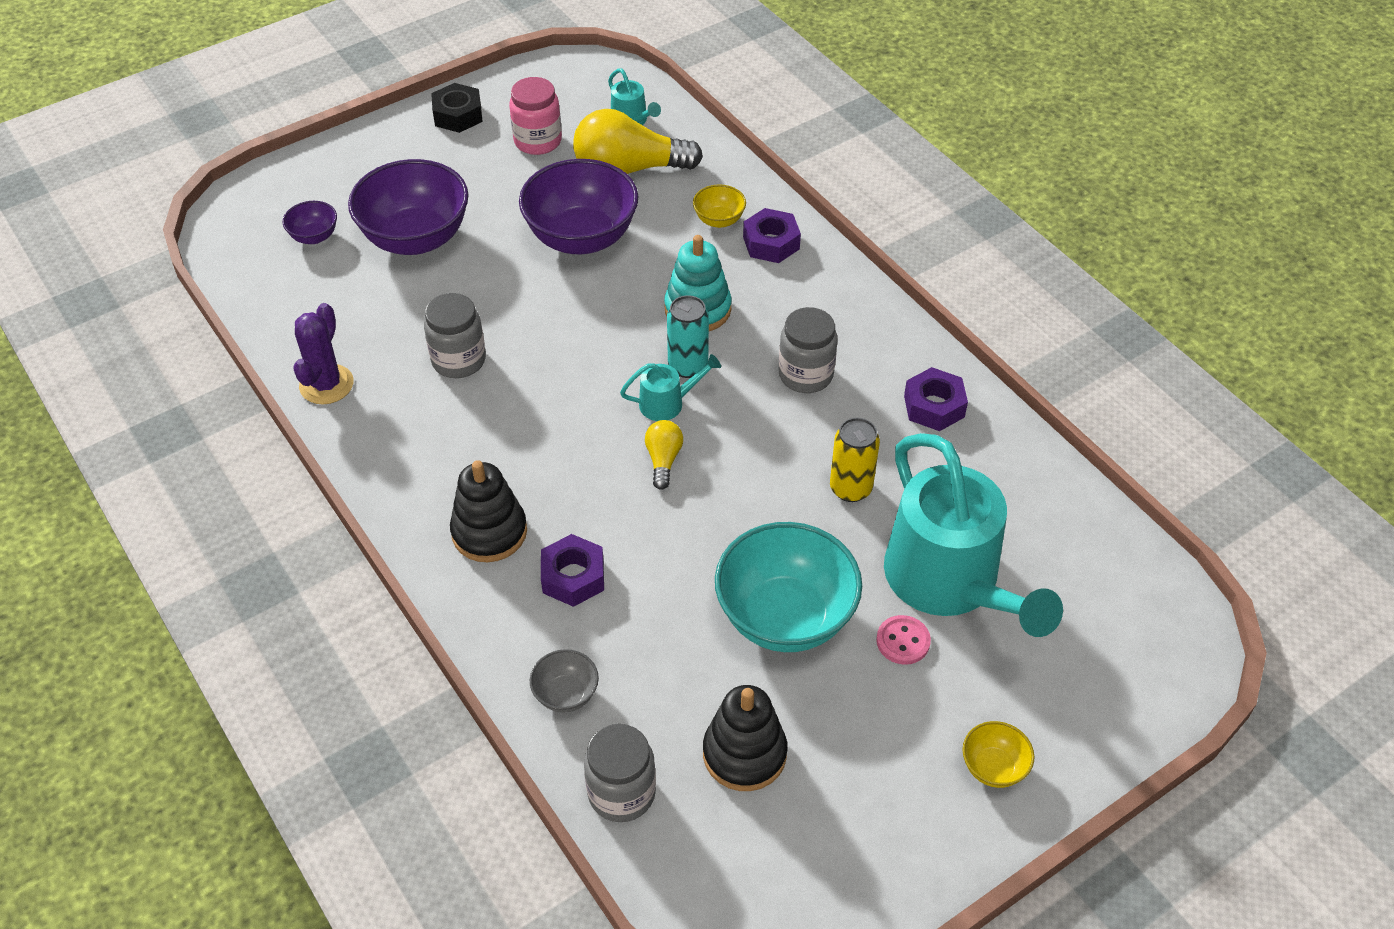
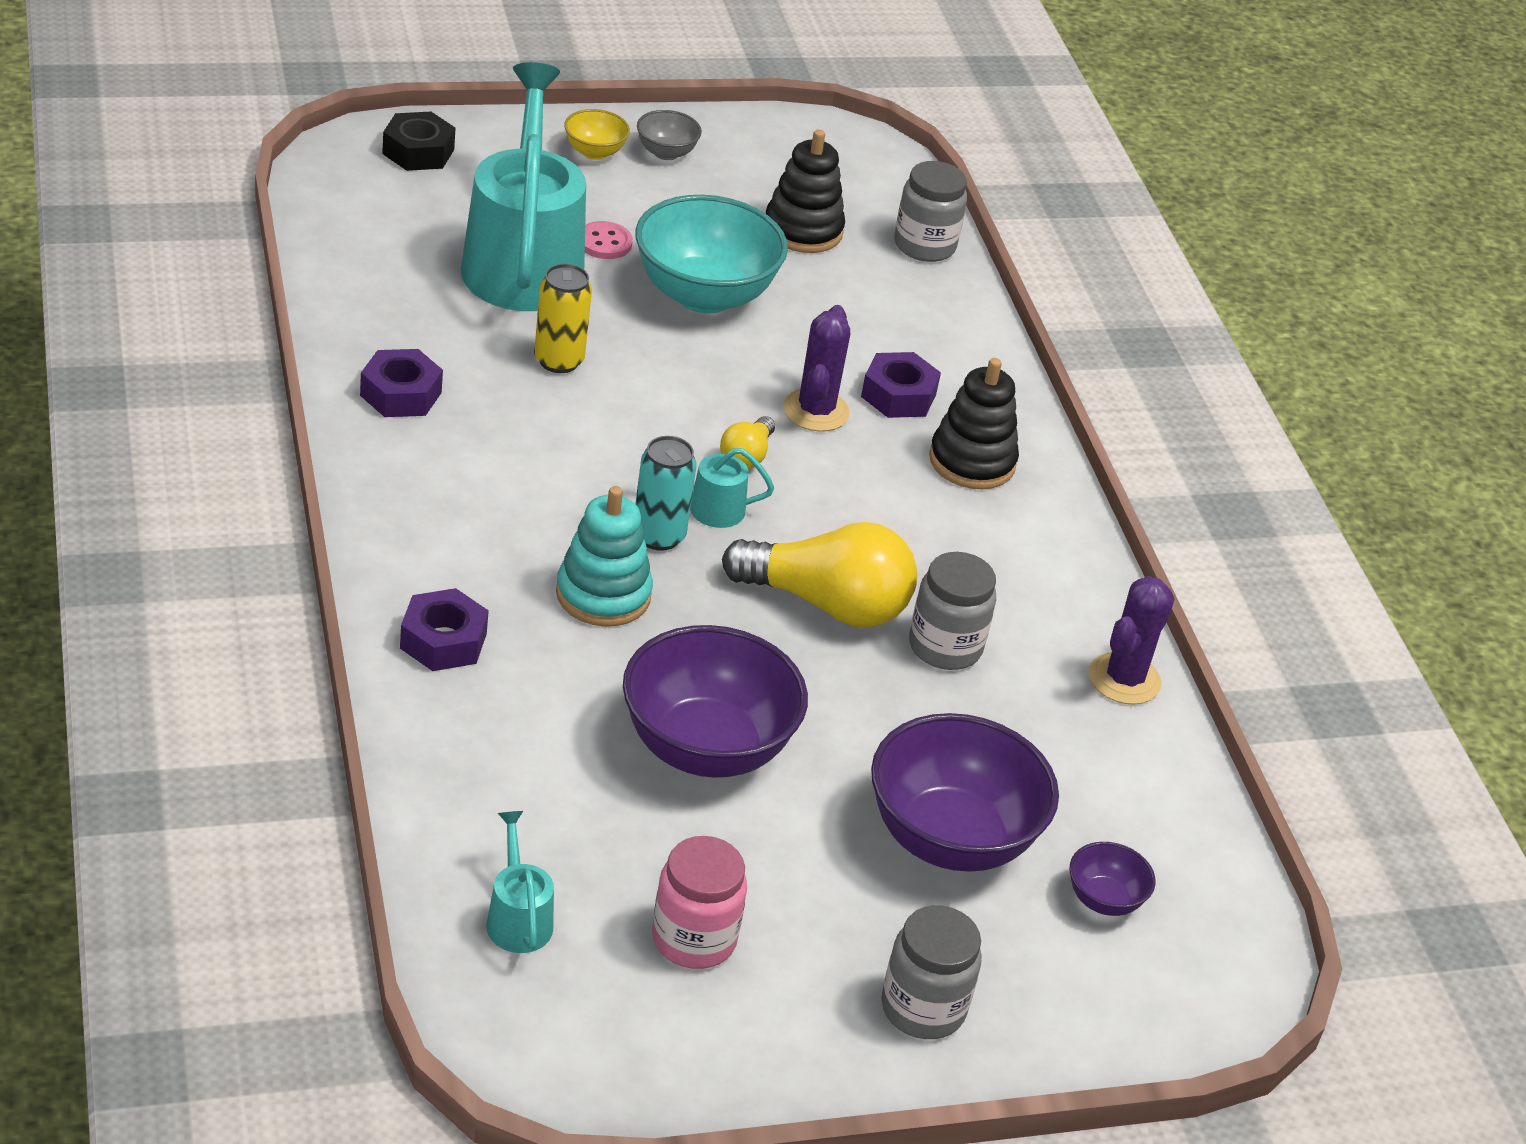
camera: 165 degrees left, 10 degrees down
(458, 115) = (807, 1046): black nut -> black nut (418, 151)
(566, 694) = (945, 318): grey bowl -> grey bowl (666, 153)
(629, 169) = (574, 831): yellow light bulb -> yellow light bulb (826, 604)
(632, 528) = (815, 411): none -> purple cactus
(719, 220) = (492, 699): yellow bowl -> none
(805, 375) = (522, 476): grey jar -> grey jar (923, 1008)

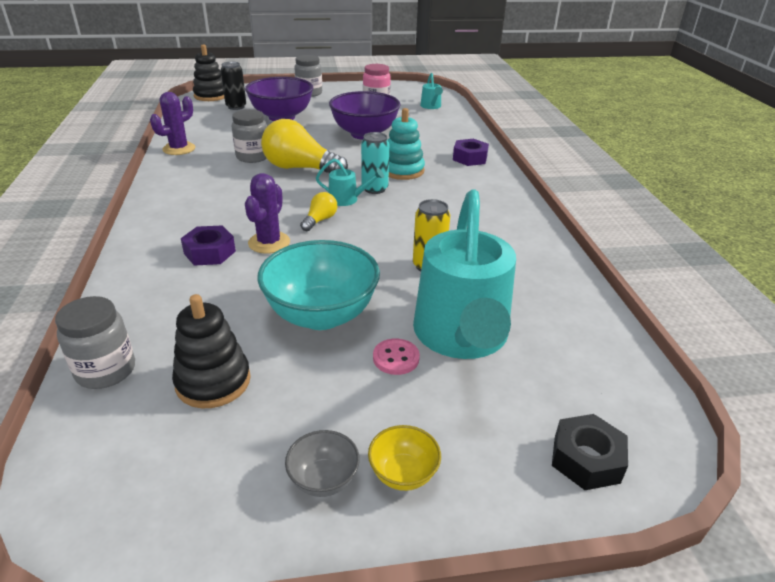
camera: 170 degrees left, 5 degrees down
(401, 394) = (521, 245): purple nut -> none
(972, 462) = (187, 220): black stacking toy -> black stacking toy (211, 96)
(1104, 900) = (236, 107): purple bowl -> black can

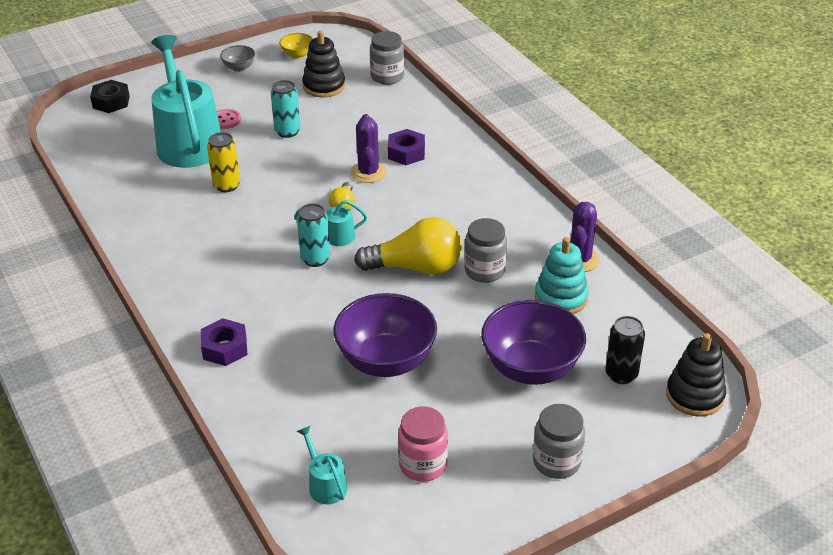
camera: 160 degrees right, 5 degrees up
(321, 315) = (287, 132): turquoise bowl -> turquoise can
(402, 170) = (299, 298): turquoise stacking toy -> turquoise stacking toy (561, 298)
(403, 474) = (202, 77): yellow bowl -> yellow bowl (297, 55)

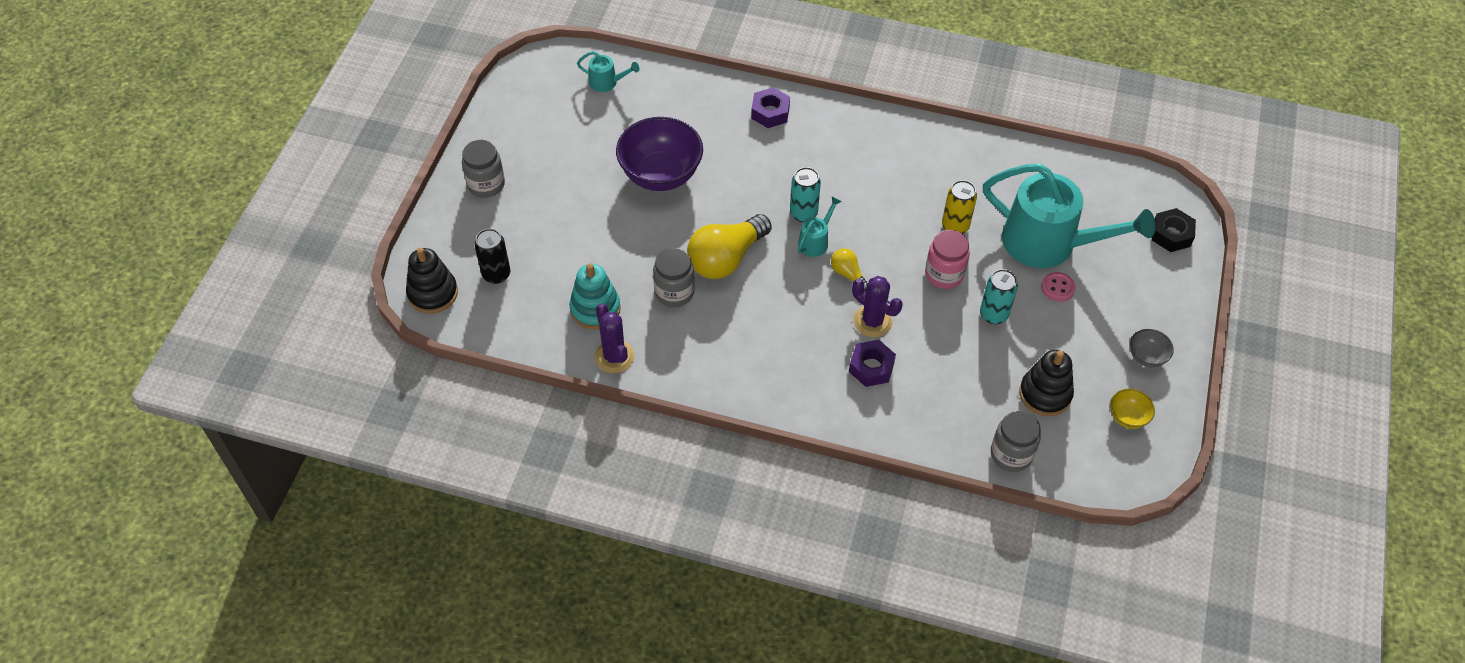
camera: 135 degrees right, 15 degrees up
(423, 464) = (564, 129): pink jar -> pink jar (944, 274)
(531, 368) = (562, 236): purple bowl -> none

